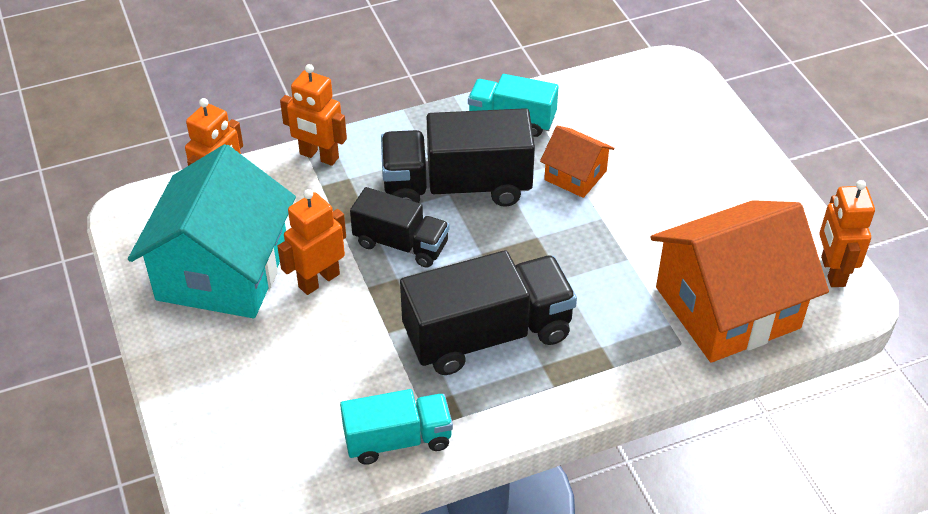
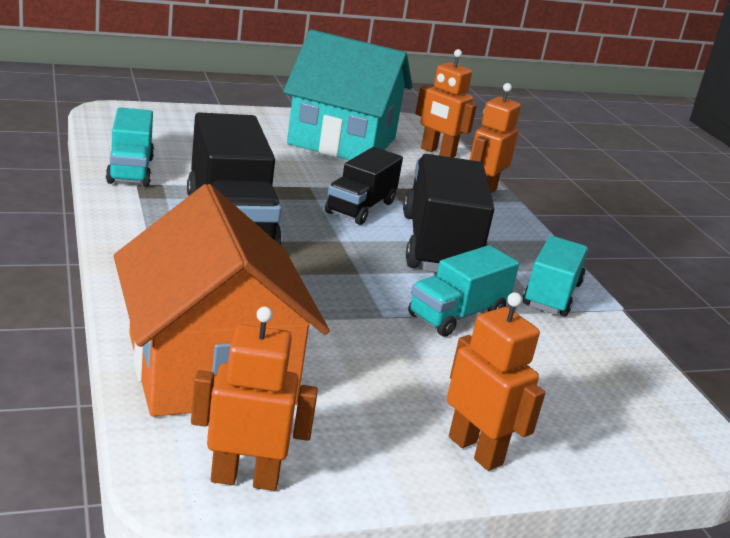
camera: 90 degrees right, 20 degrees down
(318, 280) = (323, 170): orange robot -> orange robot (476, 450)
(575, 175) = (457, 315): orange house -> turquoise truck

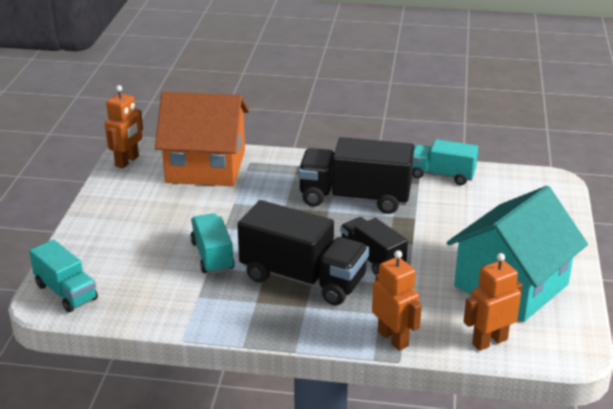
camera: 120 degrees right, 5 degrees up
(476, 450) = (98, 222): orange robot -> none
(551, 295) = (216, 309): turquoise truck -> turquoise truck (66, 292)

